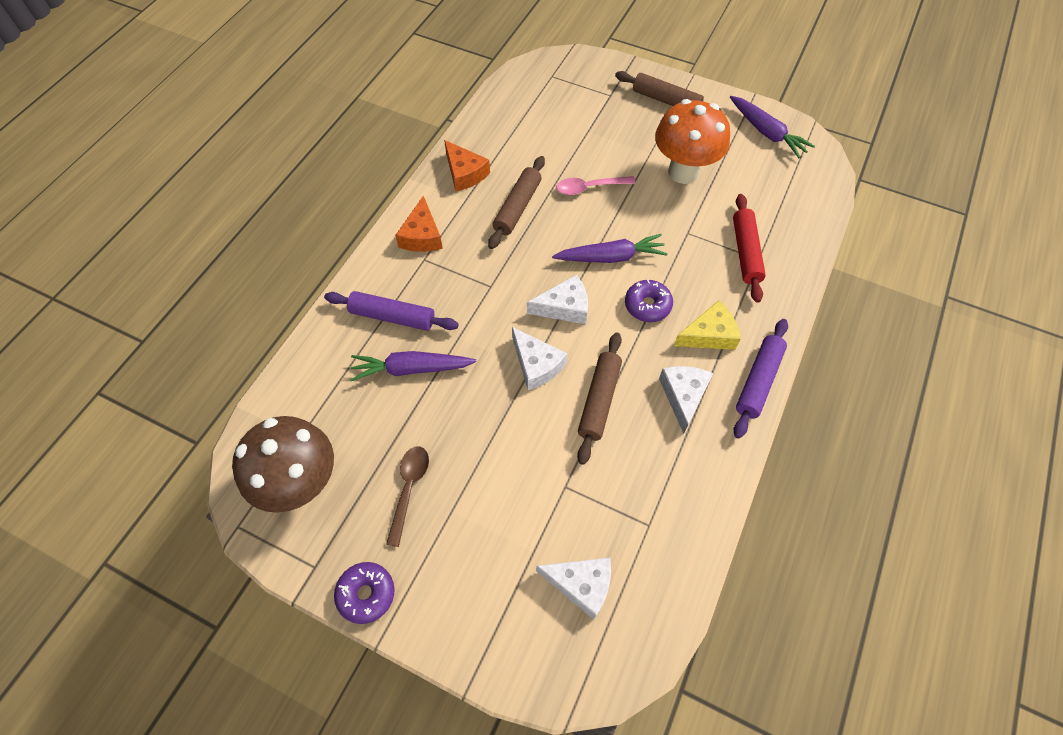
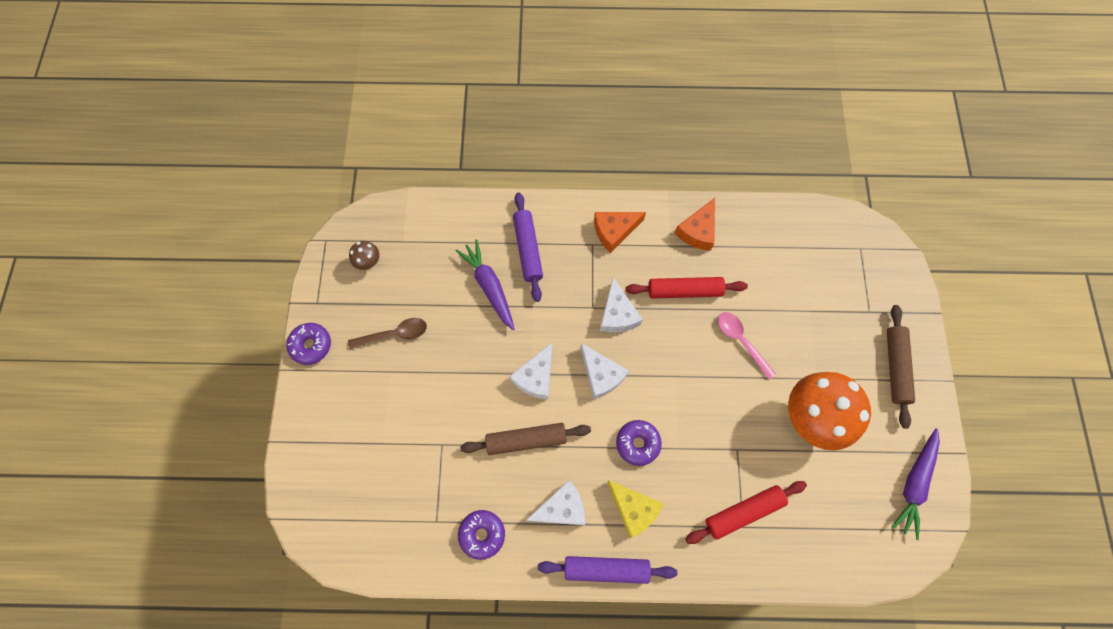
camera: 65 degrees right, 10 degrees up
(302, 484) = (369, 263): brown mushroom -> brown mushroom, size x0.43
(517, 207) = (684, 290): brown rolling pin -> red rolling pin
(581, 585) = (371, 489): white cheese -> white cheese (617, 314)
(611, 257) = (673, 392): purple carrot -> none
(681, 482) = (482, 534): none -> purple donut

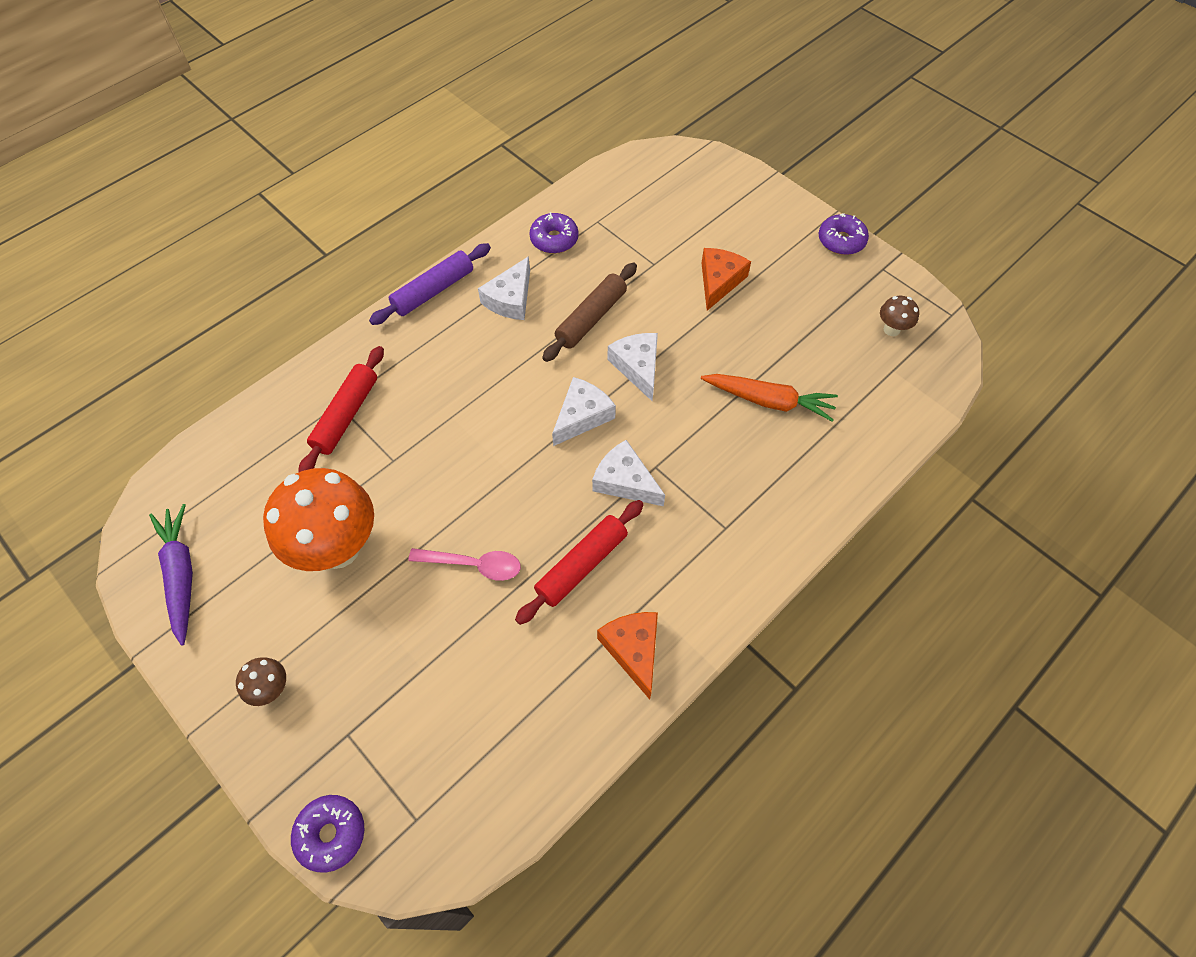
camera: 135 degrees right, 10 degrees down
(394, 334) = (792, 299): brown spoon -> none
(489, 286) = (769, 401): purple carrot -> orange carrot
(527, 249) = (779, 464): purple rolling pin -> none
(601, 375) = (582, 416): white cheese -> white cheese turned 120 degrees clockwise
(614, 231) = (720, 563): orange cheese -> orange cheese (719, 281)
(633, 509) = (449, 343): yellow cheese -> none
(637, 443) = (492, 391): purple donut -> purple donut (331, 834)
(896, 367) = (272, 689): brown rolling pin -> brown mushroom

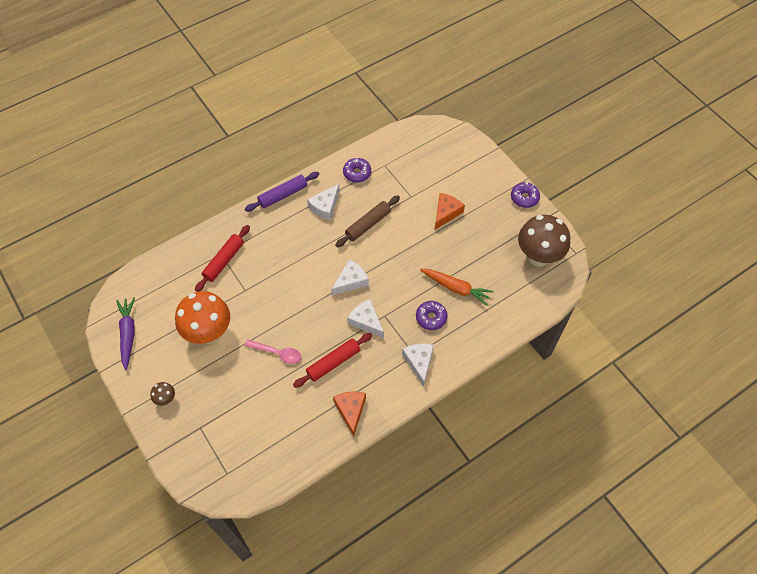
camera: 10 degrees right, 0 degrees up
(331, 834) = (185, 473): purple donut -> purple donut (431, 317)
(637, 367) = (387, 257): white cheese -> white cheese (419, 362)
(891, 329) = (538, 257): brown mushroom -> brown mushroom, size x2.32

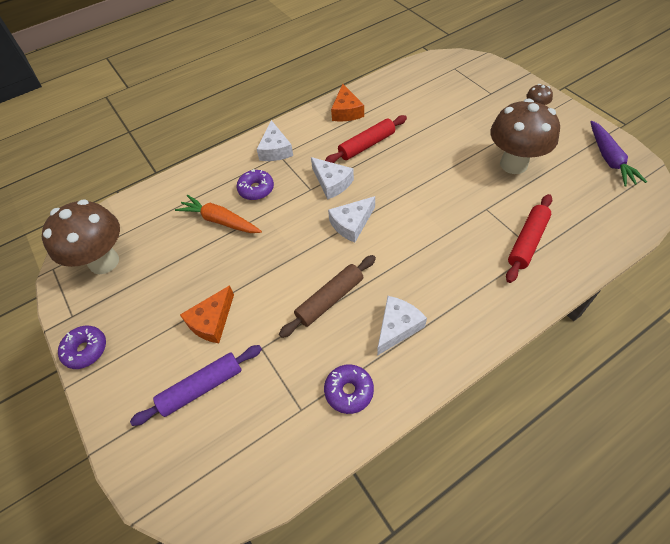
camera: 175 degrees left, 5 degrees down
(209, 333) = (513, 164): orange mushroom -> brown mushroom
(277, 353) = (429, 150): pink spoon -> none
(283, 195) = (469, 345): purple rolling pin -> purple rolling pin (201, 388)

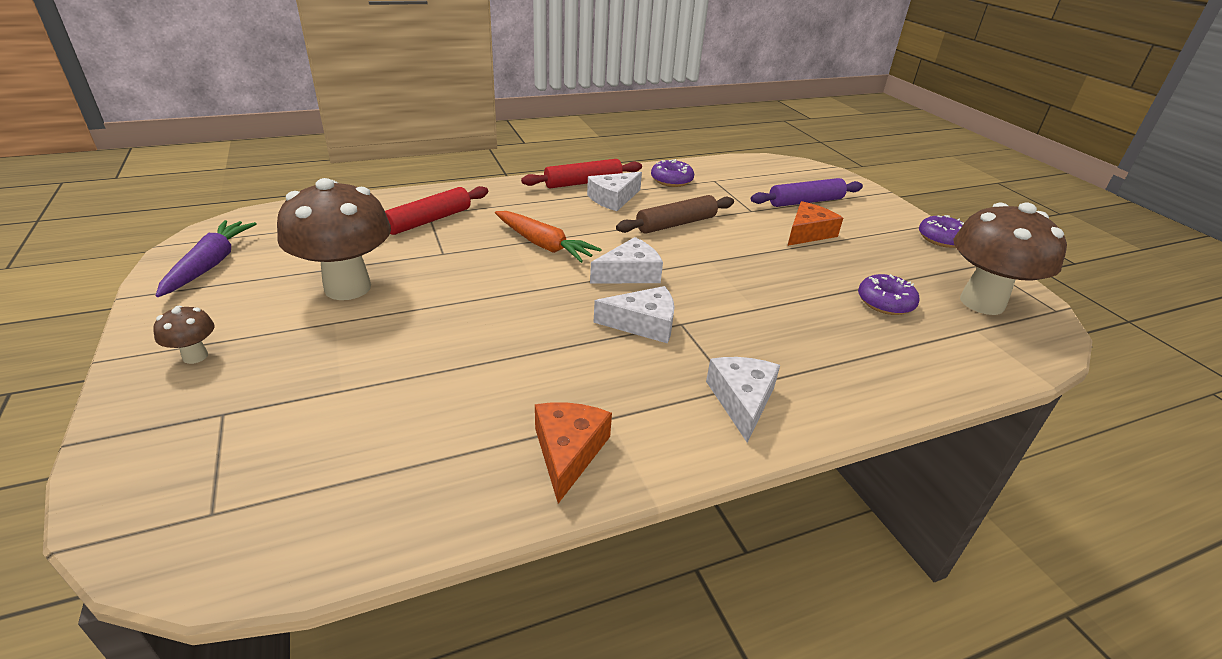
camera: 175 degrees left, 20 degrees down
(220, 221) = (825, 313): orange carrot -> orange carrot (543, 245)
(256, 189) = (773, 341): purple donut -> purple donut (885, 303)
(332, 183) = (643, 324): white cheese -> white cheese turned 120 degrees clockwise
(366, 145) = (559, 368): red rolling pin -> red rolling pin (583, 183)

